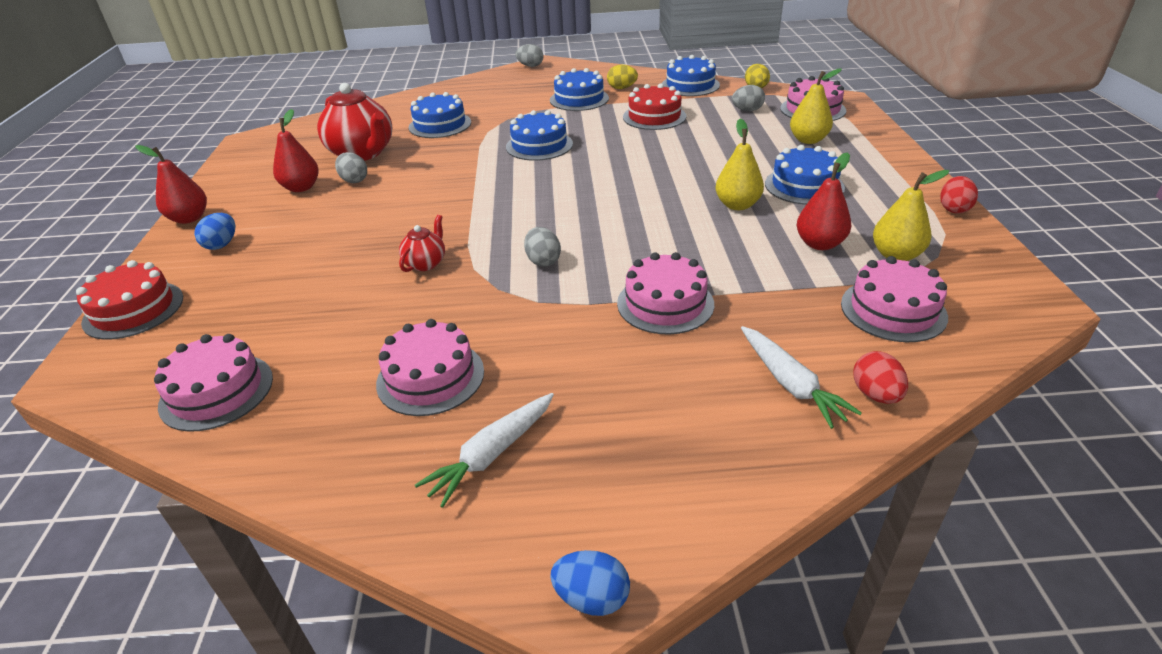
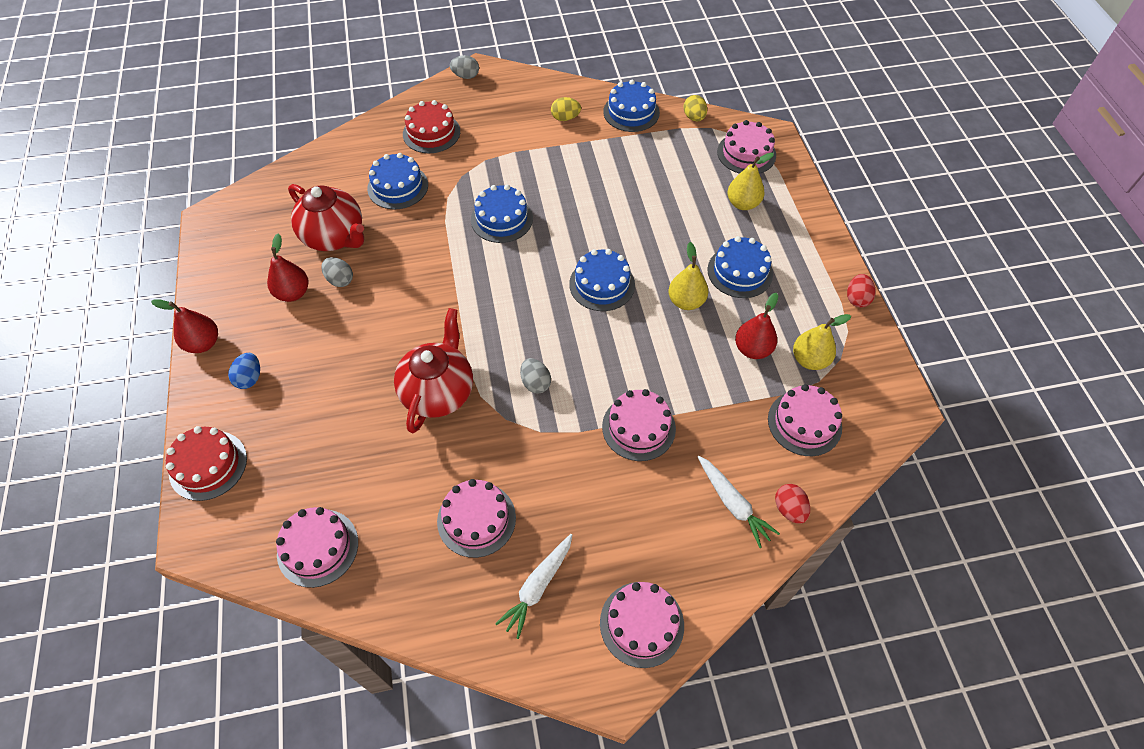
camera: 10 degrees left, 20 degrees up
(426, 263) = (438, 392): red teapot -> red teapot, size x2.06
(579, 99) = (526, 138): blue cake -> blue cake (602, 284)
(592, 598) = (621, 689): blue egg -> none
(639, 512) = (641, 624): none -> pink cake
(654, 117) = (602, 168): red cake -> red cake (431, 133)
(747, 110) = (687, 156): grey egg -> none

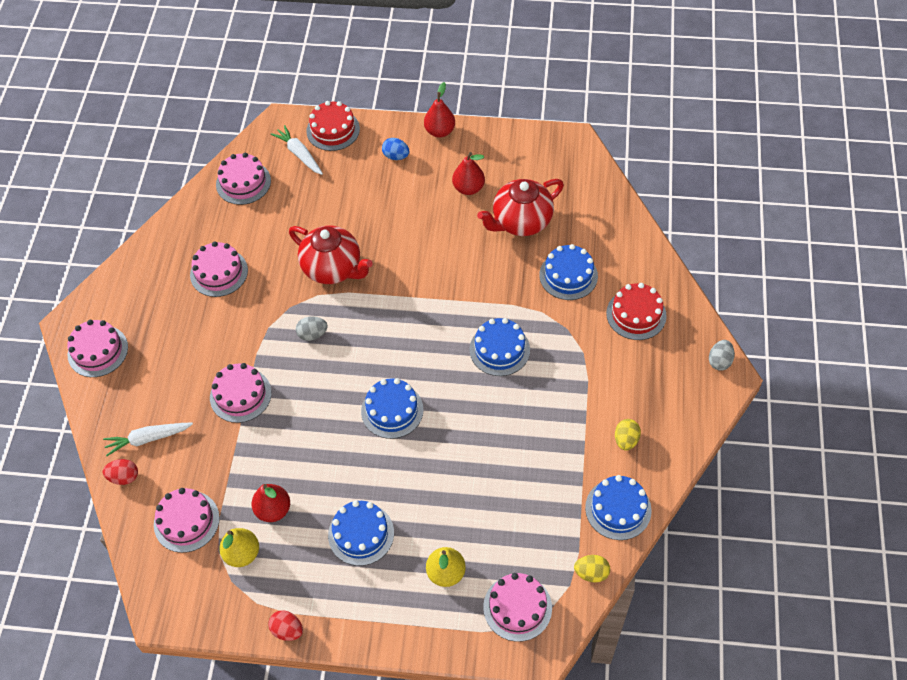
camera: 110 degrees right, 0 degrees up
(340, 280) = (471, 220): grey egg -> none
(537, 587) = (153, 297): white carrot -> white carrot (299, 154)
(686, 301) = (346, 473): yellow pear -> none

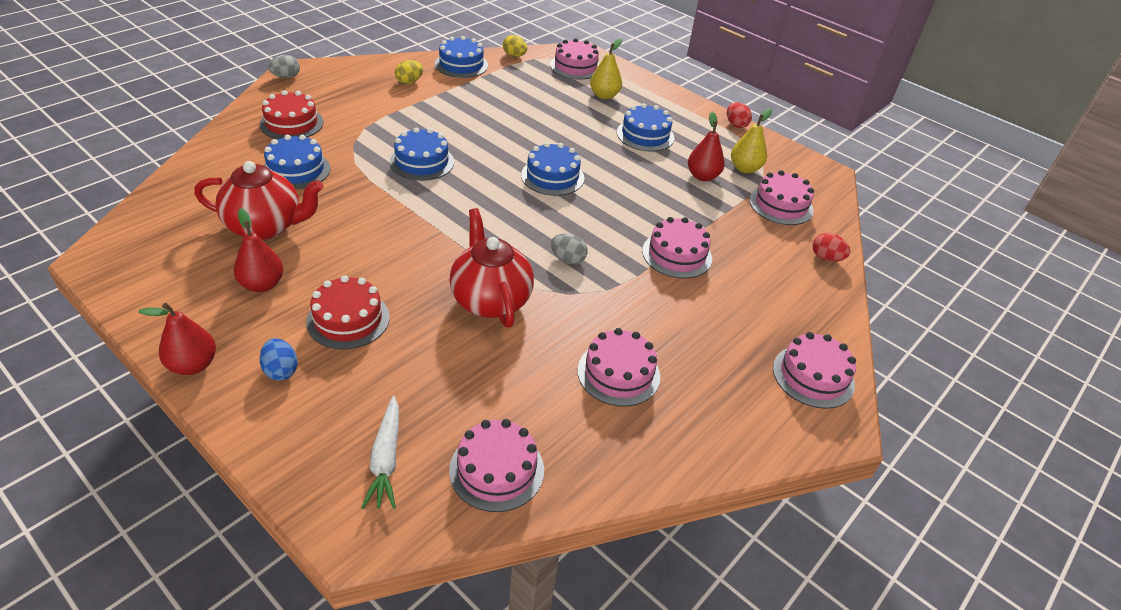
camera: 150 degrees left, 15 degrees down
(148, 439) = (789, 272): white carrot -> none
(333, 130) = (305, 464): red cake -> red cake (348, 319)

